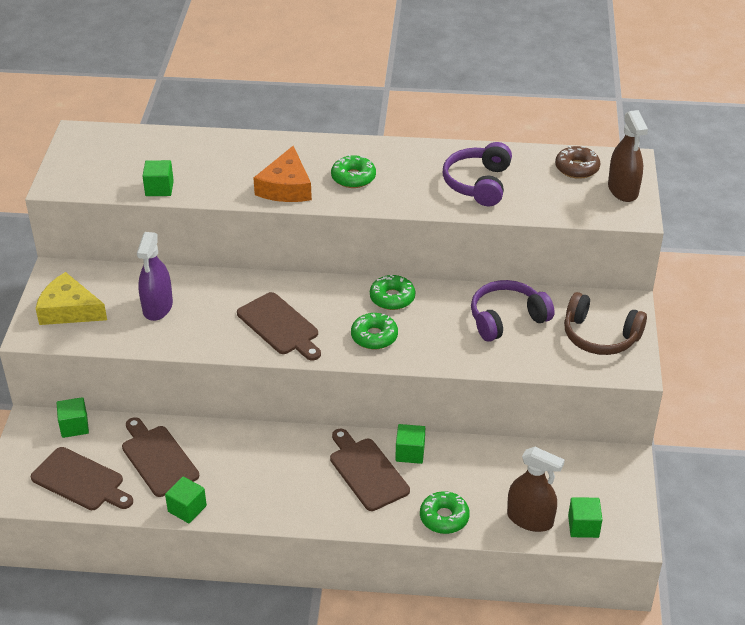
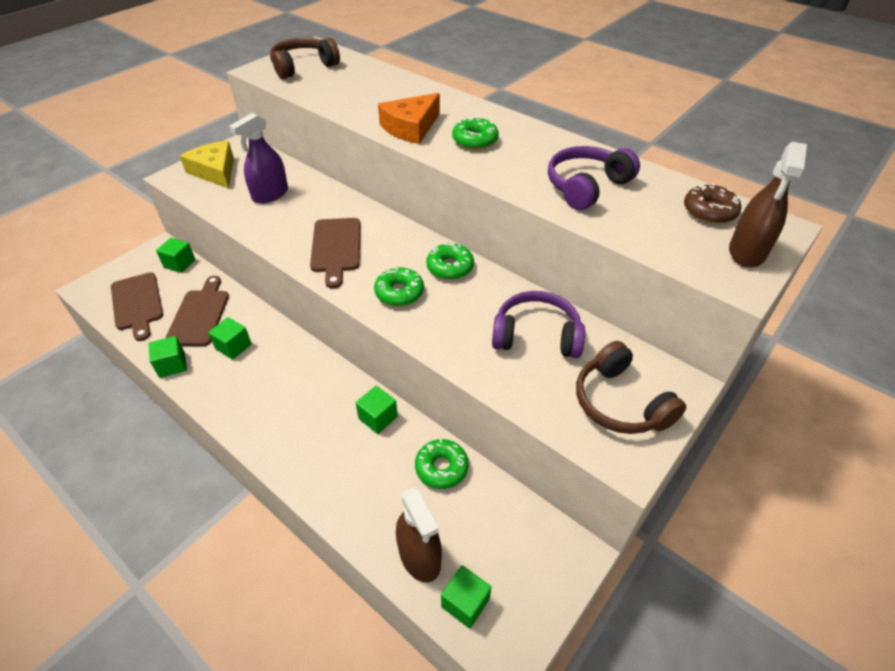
camera: 35 degrees right, 5 degrees up
(101, 162) = (303, 67): none -> brown headphones
(159, 188) = (318, 95): green cube -> green cube (233, 346)
(367, 471) = (327, 414): brown cutting board -> none
(444, 517) = (344, 500): green donut -> green donut (441, 468)

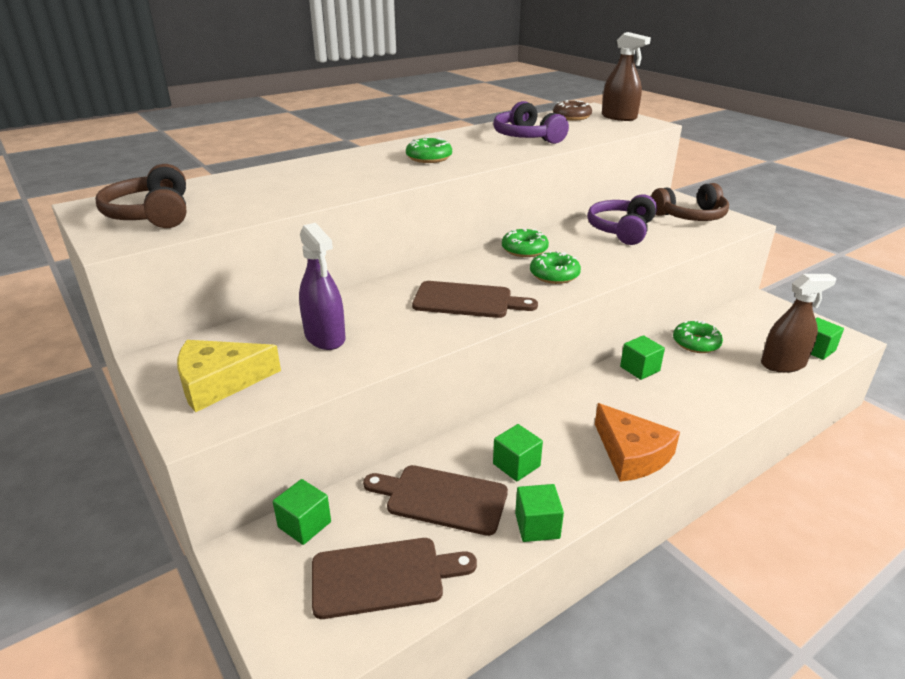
camera: 75 degrees left, 15 degrees down
(411, 127) = (382, 176): orange cheese -> orange cheese (632, 454)

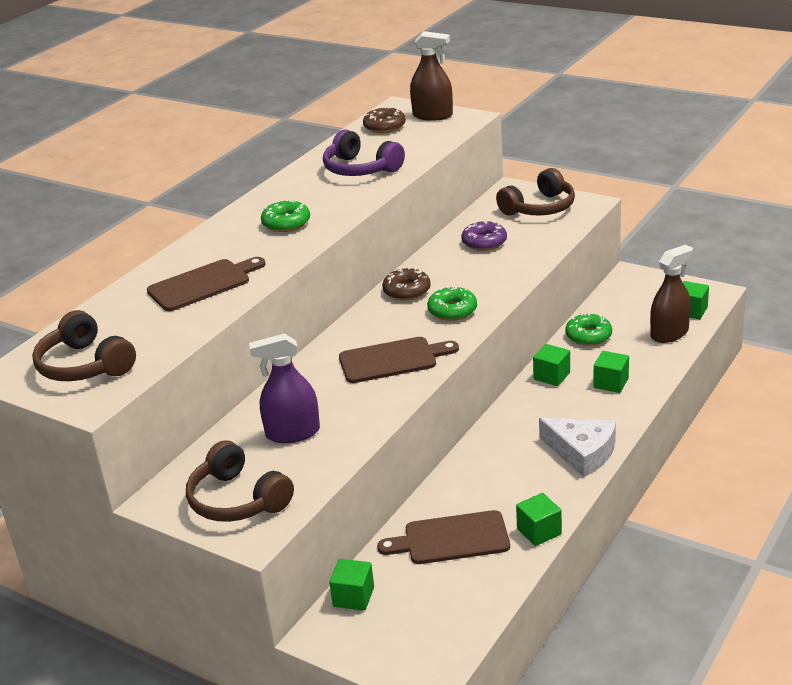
camera: 20 degrees left, 0 degrees up
(219, 382) = (237, 500): yellow cheese -> brown headphones
(325, 337) = (293, 433): purple spray bottle -> purple spray bottle turned 135 degrees clockwise
(384, 576) = (446, 607): brown cutting board -> brown cutting board (203, 284)
(516, 465) = (495, 493): green cube -> green cube (611, 383)
(524, 250) = (407, 291): green donut -> brown donut
(621, 230) = (484, 242): purple headphones -> purple donut
(632, 454) = (582, 452): orange cheese -> white cheese

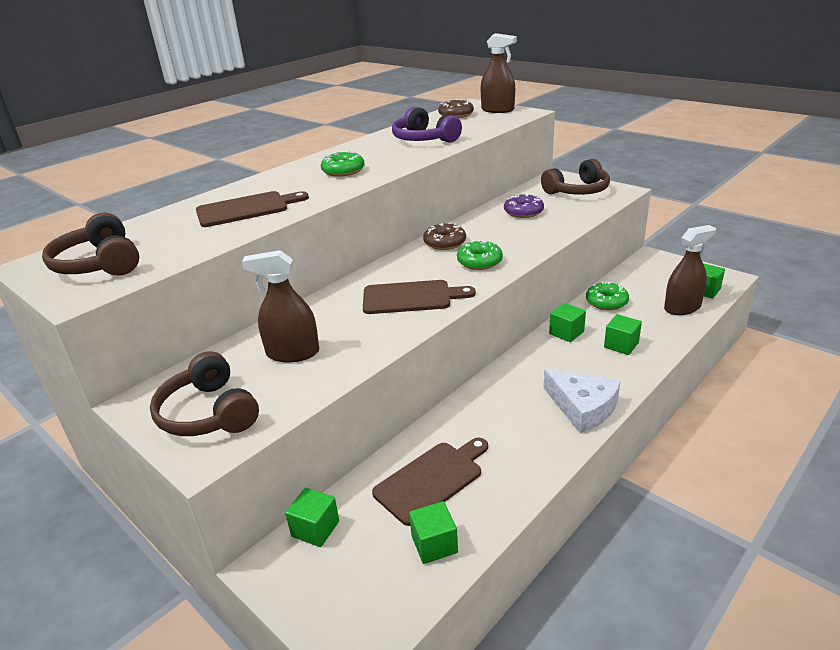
camera: 10 degrees right, 0 degrees up
(293, 433) = (293, 353): purple spray bottle -> brown spray bottle
(451, 539) = (432, 479): brown cutting board -> brown cutting board turned 135 degrees clockwise
(539, 531) = (523, 485): green cube -> green cube (434, 544)

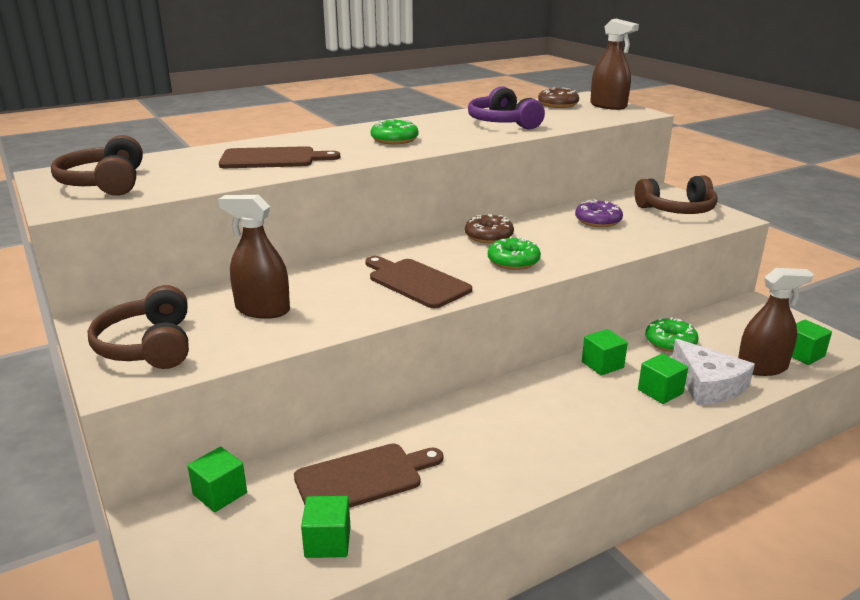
camera: 15 degrees right, 5 degrees down
(411, 297) = (416, 282): brown cutting board -> brown cutting board turned 150 degrees counterclockwise
(582, 408) = (574, 447): white cheese -> white cheese (708, 385)

